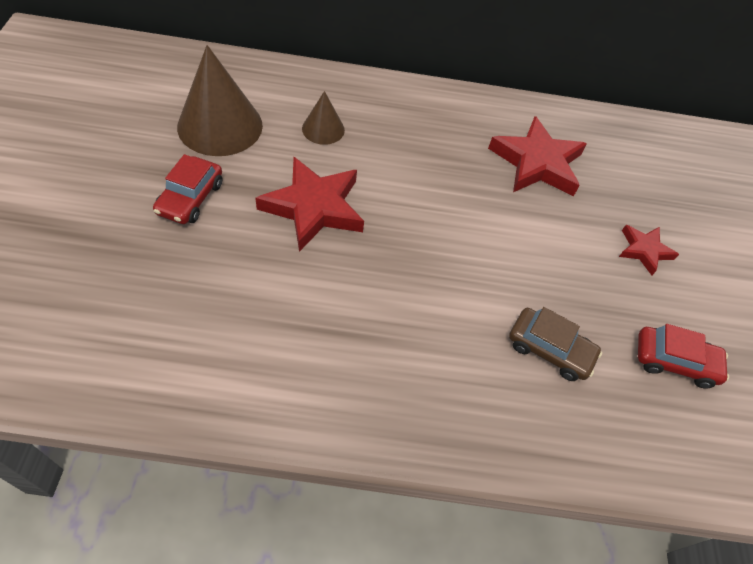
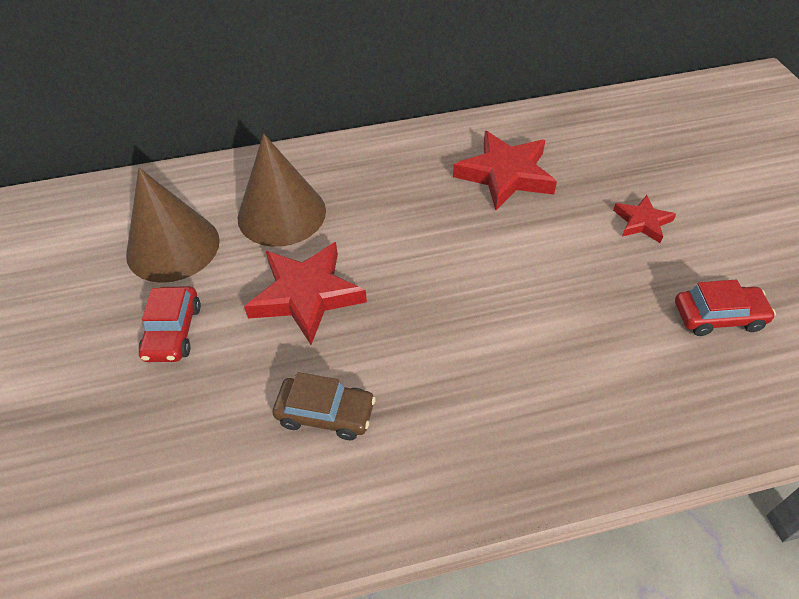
camera: 10 degrees left, 5 degrees down
(323, 129) = (281, 214): brown cone -> brown cone, size x1.92
(549, 349) = (599, 349): brown car -> brown car (325, 413)

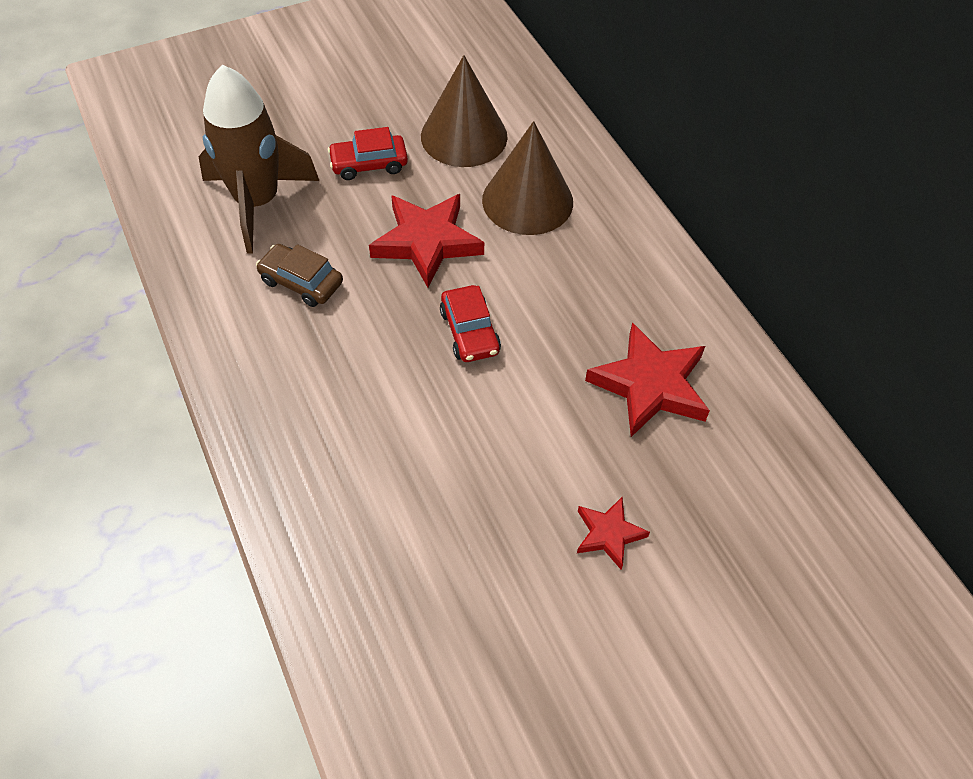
camera: 75 degrees right, 5 degrees up
(183, 452) = (257, 202): none -> brown rocket
(325, 413) = (301, 282): brown car -> brown car turned 120 degrees clockwise
(718, 316) = (471, 610): red car -> red car (469, 332)

